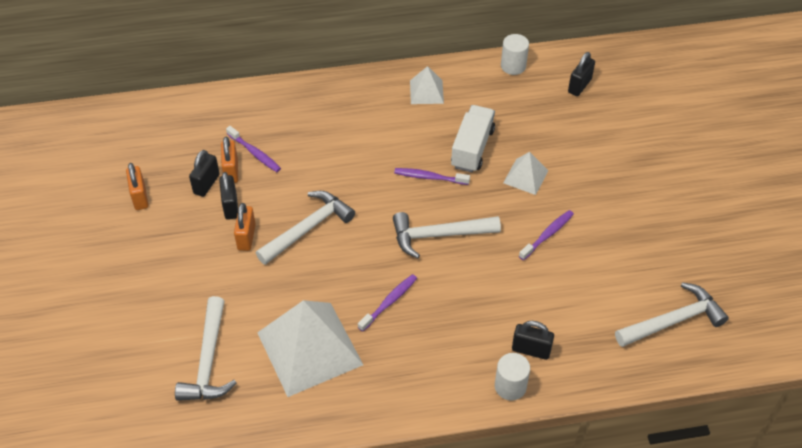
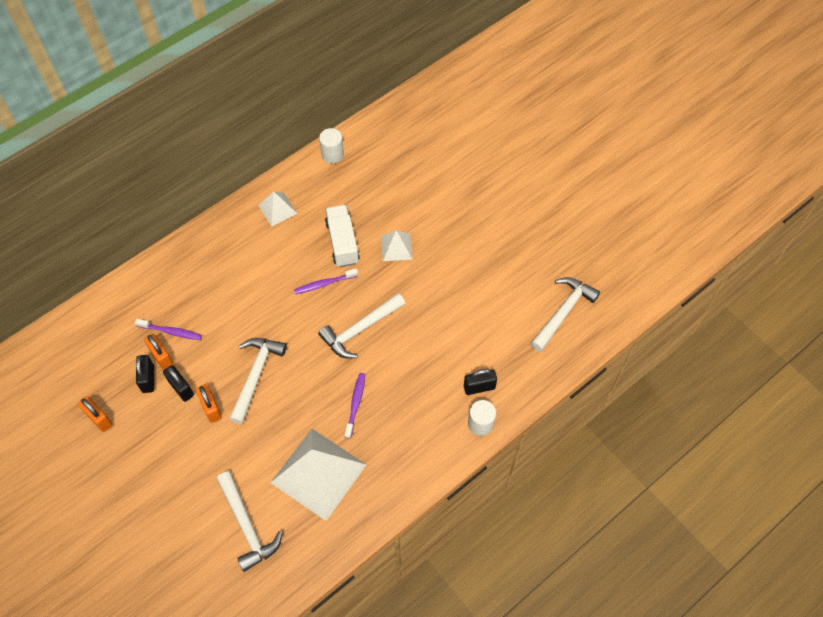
camera: 30 degrees left, 10 degrees up
(547, 235) = (439, 288): purple toothbrush -> none
(579, 86) = (393, 148): black padlock -> none

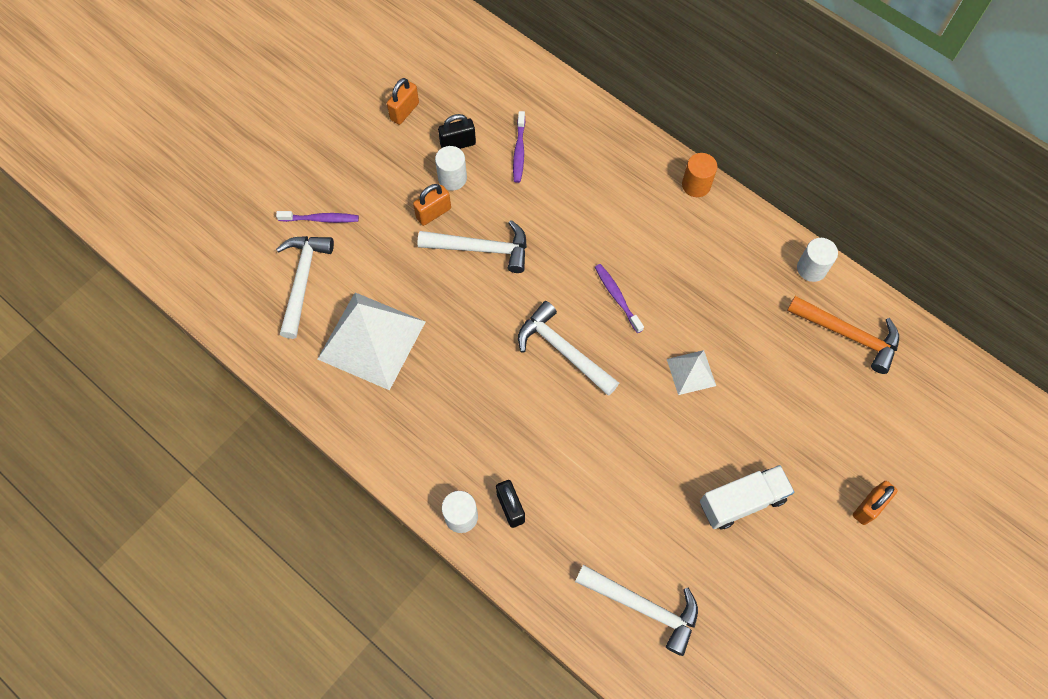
camera: 80 degrees right, 5 degrees up
(162, 357) = (486, 150): orange padlock -> orange padlock (869, 507)
(181, 388) = (452, 178): black padlock -> white cylinder
(242, 211) = (696, 185): none -> orange cylinder
(247, 526) = (303, 280): white hammer -> white hammer turned 135 degrees clockwise
(277, 209) = (709, 223): white pyramid -> none
(342, 242) = (681, 306): white truck -> white truck (742, 501)
(355, 404) = (463, 364): purple toothbrush -> purple toothbrush (320, 219)
(389, 145) = (849, 335): none -> orange hammer

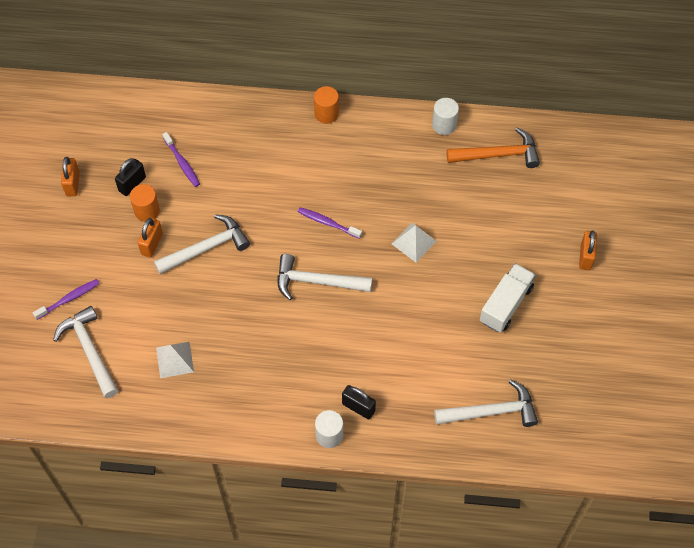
camera: 35 degrees left, 5 degrees down
(372, 340) = (175, 359): white pyramid -> white pyramid, size x0.49
(452, 178) = (147, 211): white cylinder -> orange cylinder

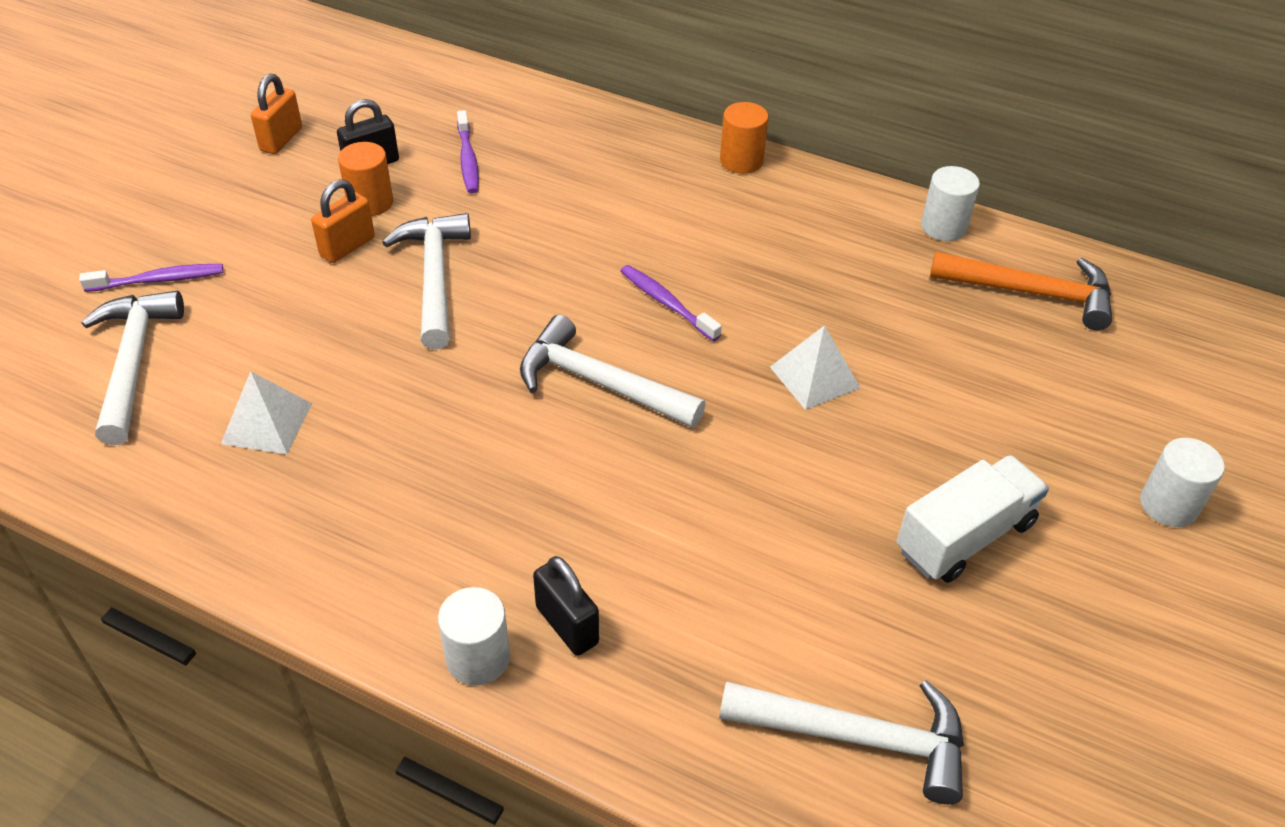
camera: 20 degrees right, 15 degrees down
(207, 248) = (434, 277): white hammer -> white hammer turned 90 degrees counterclockwise
(585, 257) = (1168, 505): orange padlock -> white cylinder

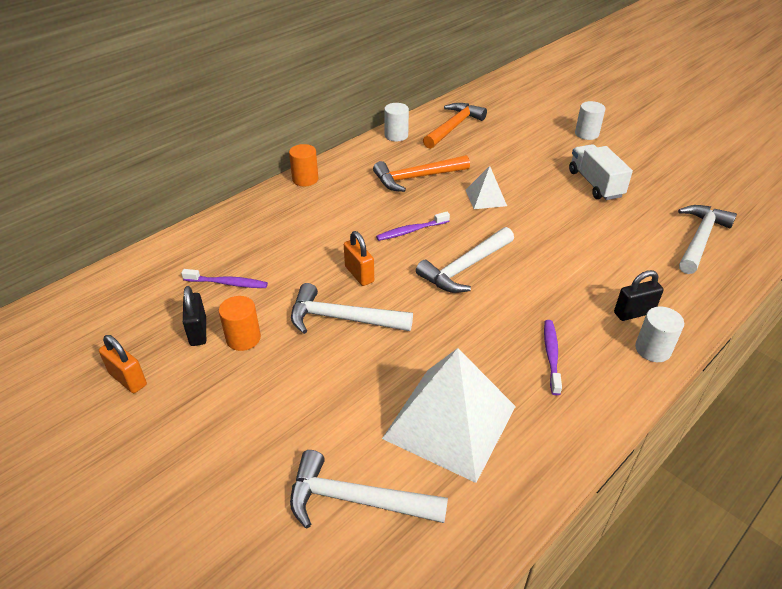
camera: 70 degrees left, 5 degrees down
(158, 280) = (263, 476): purple toothbrush -> purple toothbrush (551, 356)
(267, 423) = (450, 422): white pyramid -> white pyramid, size x2.06
(347, 246) = (286, 357): orange padlock -> orange padlock (359, 274)
(822, 279) = (416, 178): none -> orange hammer

